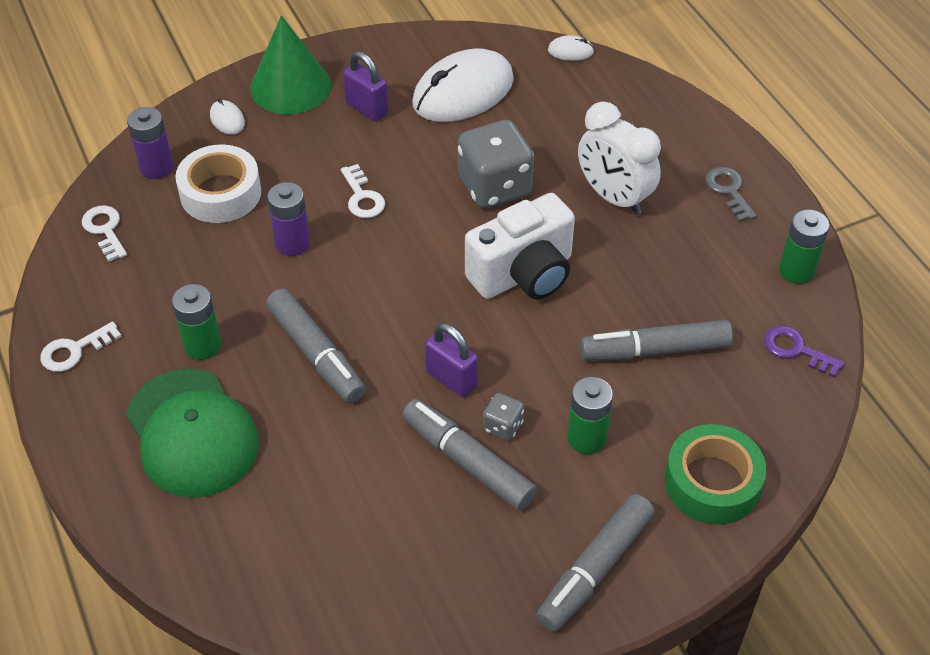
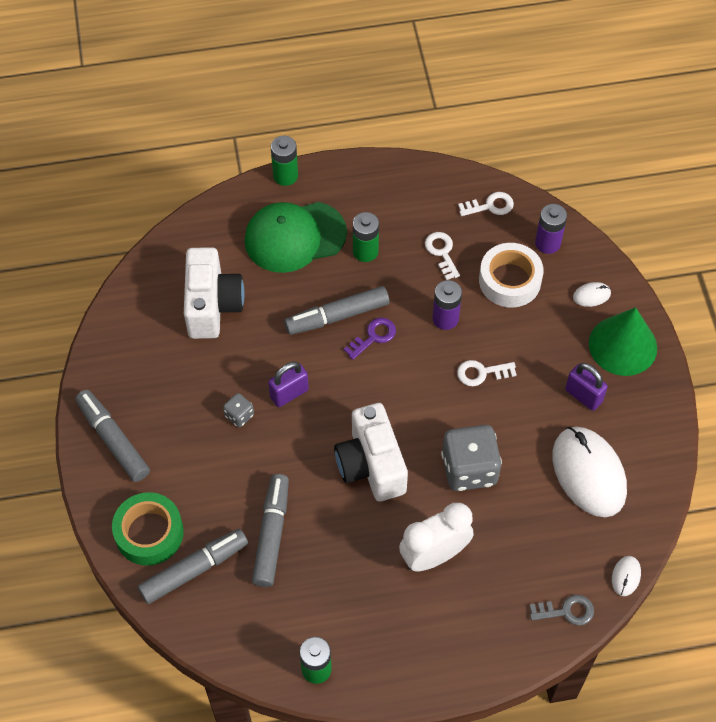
camera: 105 degrees right, 10 degrees up
(75, 350) = (383, 180): white key -> white key (442, 252)
(335, 506) = (212, 305): none -> white camera
(367, 108) = (583, 396): purple padlock -> purple padlock turned 75 degrees clockwise
(468, 462) = (218, 387): grey marker -> grey marker (194, 569)
(586, 438) = (212, 465): green battery -> green battery (285, 176)
(729, 191) = (418, 650): grey key -> grey key (566, 611)
(796, 350) = (240, 636): purple key -> purple key (373, 337)

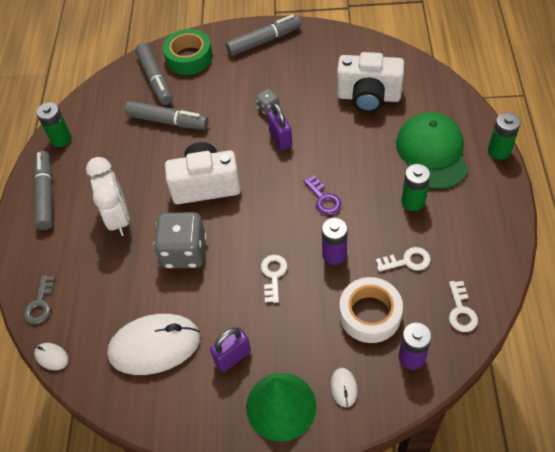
camera: 105 degrees right, 5 degrees down
(337, 316) = (348, 175): grey marker -> grey marker (46, 194)

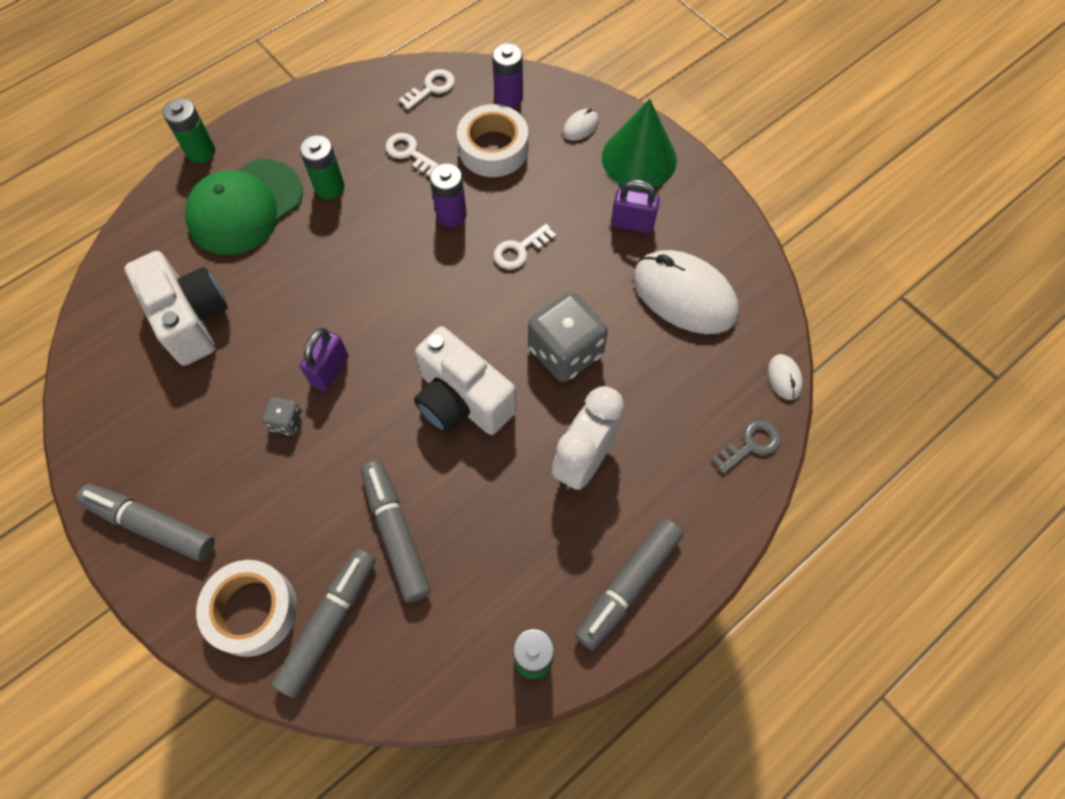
camera: 135 degrees left, 10 degrees up
(189, 57) = (252, 610): green tape -> white tape
(323, 199) = (387, 267): purple key -> none

